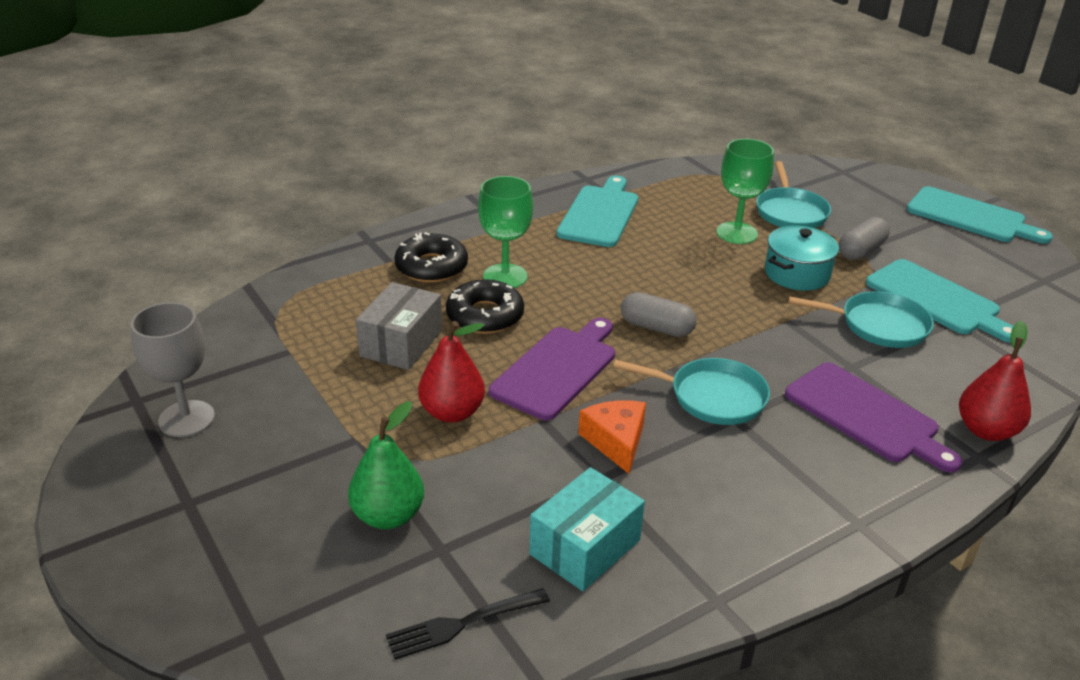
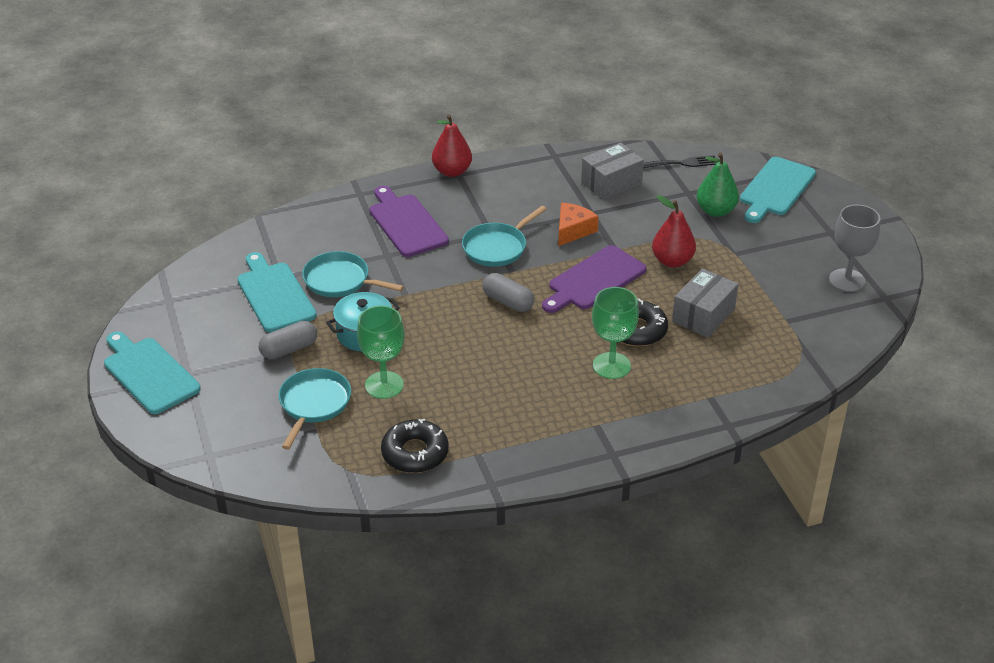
camera: 165 degrees left, 5 degrees up
(431, 267) = (673, 385): black donut -> black donut (415, 453)
(585, 547) = (611, 183): turquoise box -> grey box
(599, 214) = (500, 428): turquoise cutting board -> turquoise cutting board (776, 189)
(615, 441) = (573, 230): orange cheese -> orange cheese turned 150 degrees counterclockwise
(712, 397) = (497, 247): turquoise pan -> turquoise pan turned 75 degrees counterclockwise
(986, 430) = (340, 205): red pear -> red pear (452, 171)

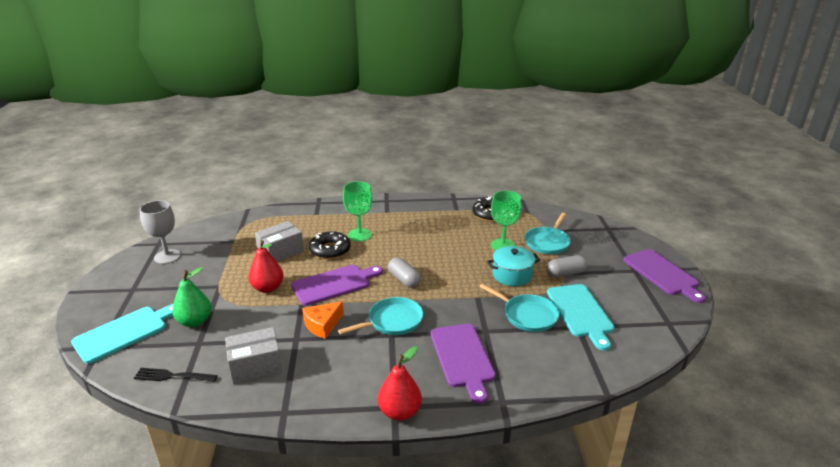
camera: 165 degrees left, 10 degrees down
(149, 373) = (662, 274): turquoise cutting board -> purple cutting board

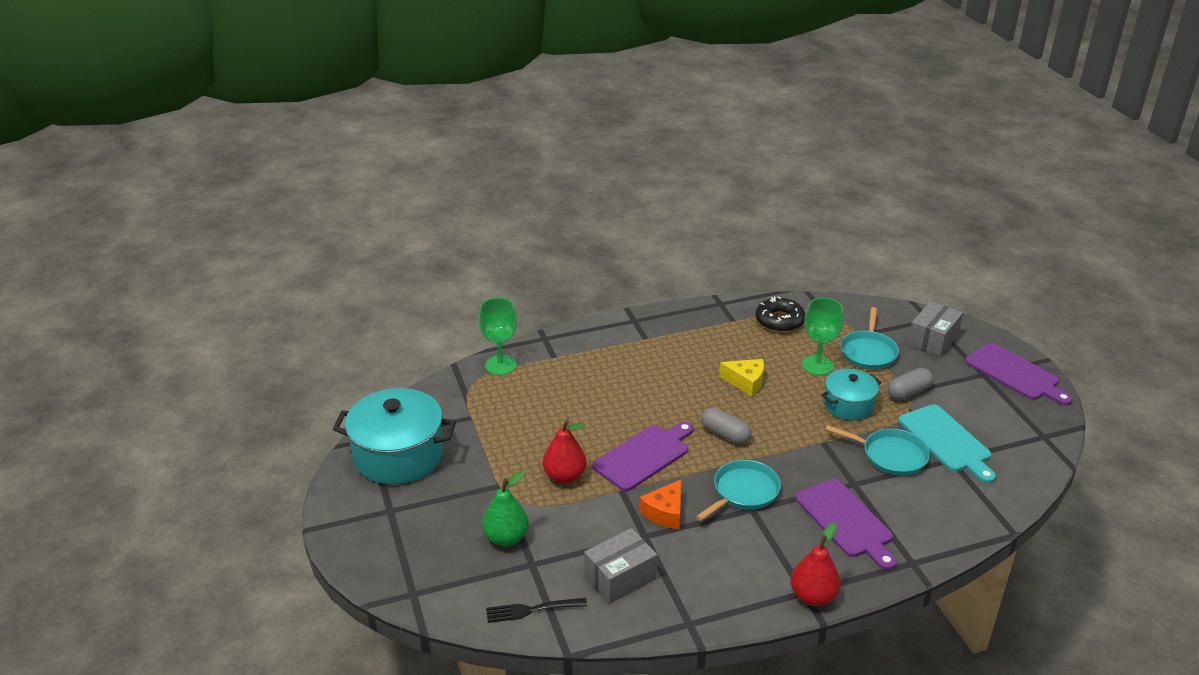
camera: 15 degrees left, 5 degrees up
(124, 332) = (428, 569): turquoise cutting board -> none
(167, 256) = (398, 455): grey goblet -> turquoise pot
(281, 251) = (545, 422): grey box -> grey box (932, 340)
(330, 250) = (608, 409): black donut -> none
(359, 235) = (631, 380): green goblet -> green goblet (500, 365)
(441, 248) = (746, 382): none -> yellow cheese

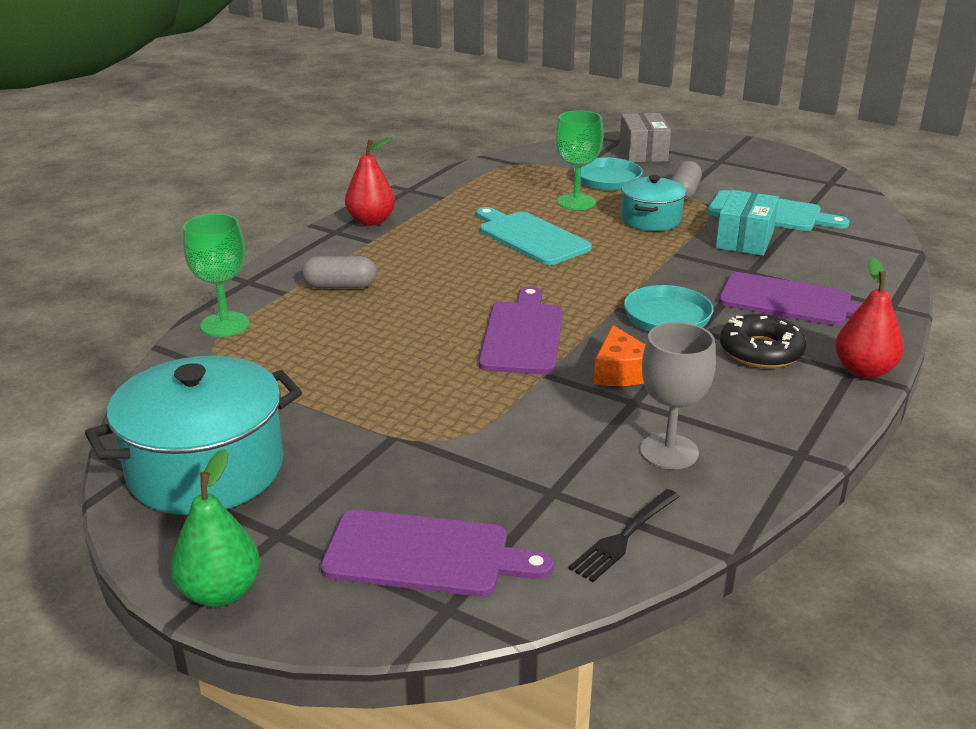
camera: 40 degrees left, 5 degrees down
(506, 538) = (482, 483): green pear -> green pear (220, 592)
(564, 476) = (462, 391): red pear -> red pear (371, 221)
(620, 577) = (669, 451): grey box -> grey goblet
(725, 434) = (576, 284): grey capsule -> grey capsule (340, 286)
(746, 382) = (530, 237): yellow cheese -> turquoise cutting board
(779, 321) = (489, 183): black donut -> black donut (761, 351)
(891, 455) = (744, 240): turquoise pan -> turquoise box
(1015, 374) = (742, 152): purple cutting board -> purple cutting board (425, 554)

